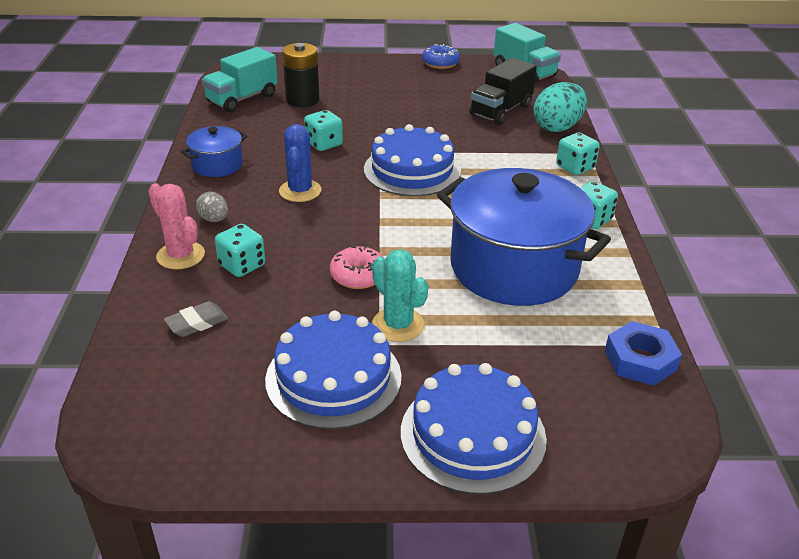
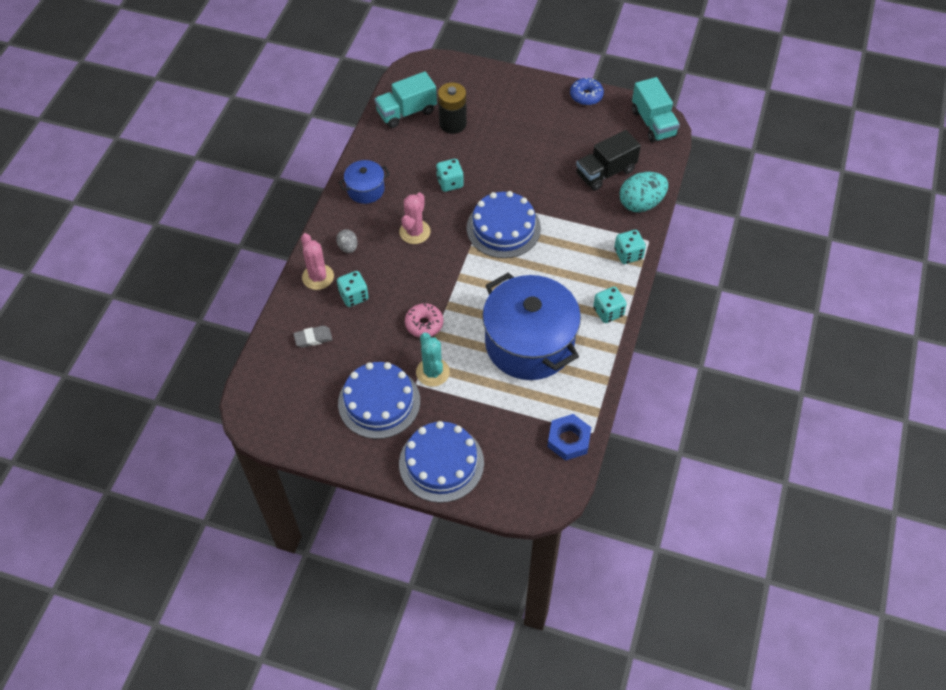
camera: 20 degrees right, 20 degrees up
(300, 191) = (415, 232): blue cactus -> pink cactus

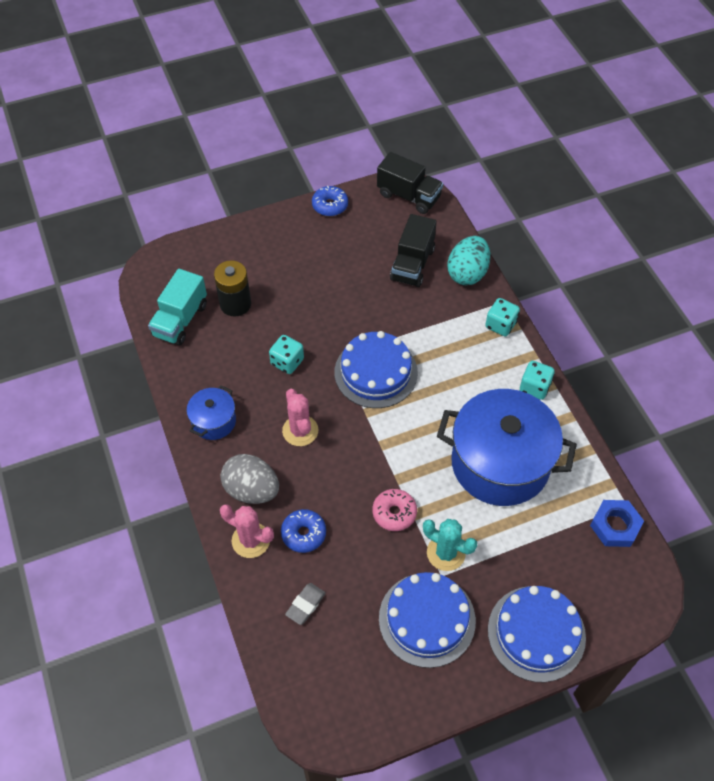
camera: 40 degrees left, 0 degrees up
(348, 247) = (252, 490): grey egg -> grey egg, size x1.90
(354, 296) = (303, 534): turquoise dice -> blue donut
(653, 123) = (409, 196): turquoise truck -> black truck

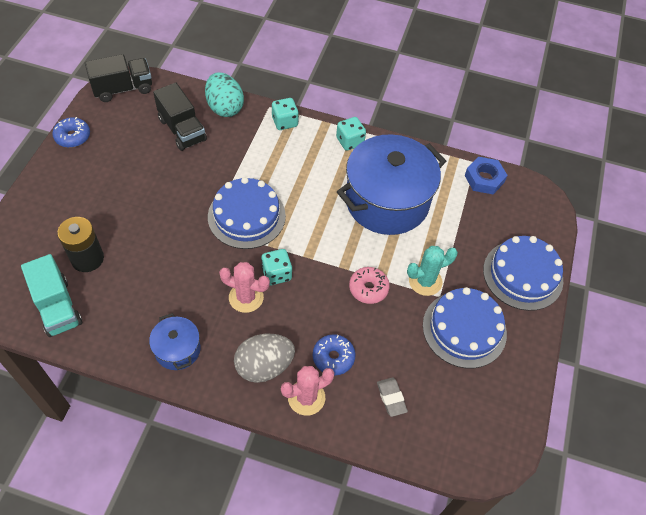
camera: 55 degrees left, 0 degrees up
(287, 362) = (178, 263): turquoise dice -> turquoise dice (276, 274)

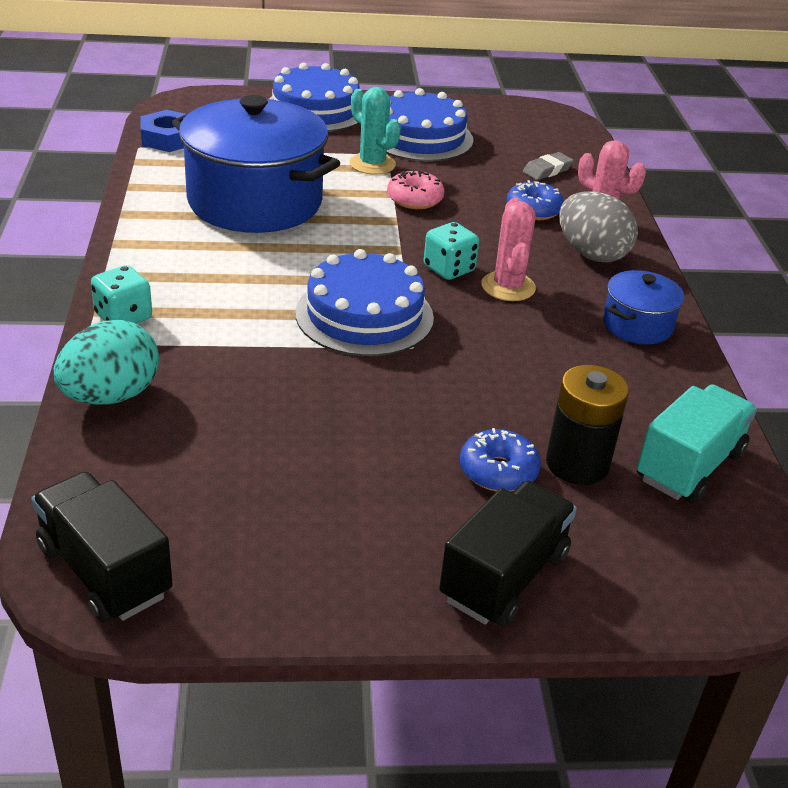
camera: 110 degrees left, 20 degrees down
(73, 137) = (303, 603): blue donut -> blue donut (498, 471)
(182, 130) = (201, 436): black truck -> black truck (504, 576)
(350, 141) = (143, 246): turquoise dice -> none

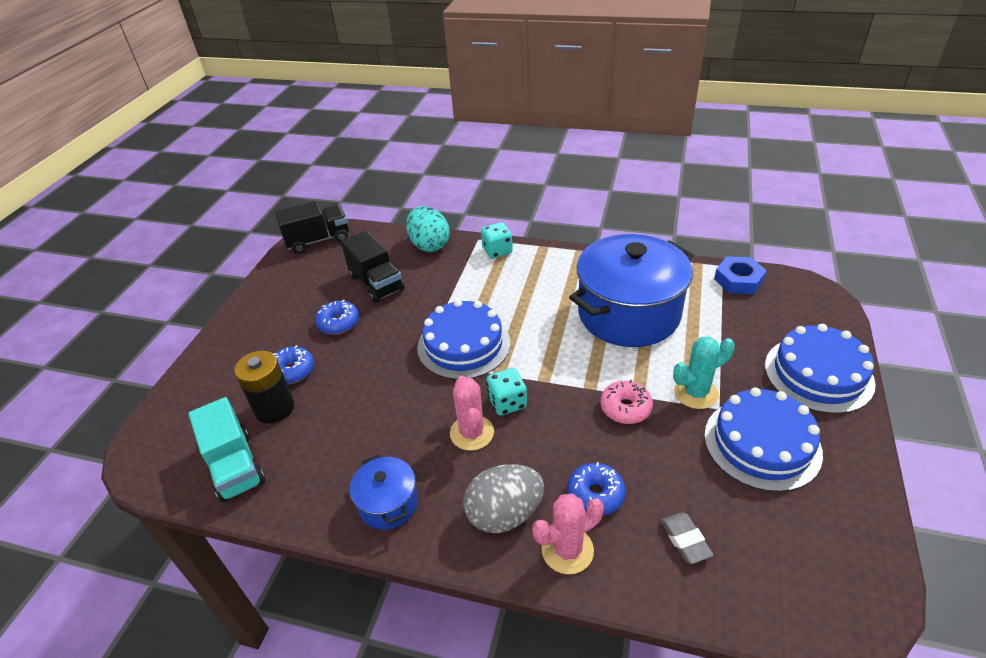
camera: 115 degrees right, 5 degrees up
(367, 452) = (338, 323): none -> blue donut
(504, 576) = (226, 353): black truck -> black truck (376, 283)
(508, 287) = (472, 433): pink cactus -> pink cactus turned 60 degrees clockwise

